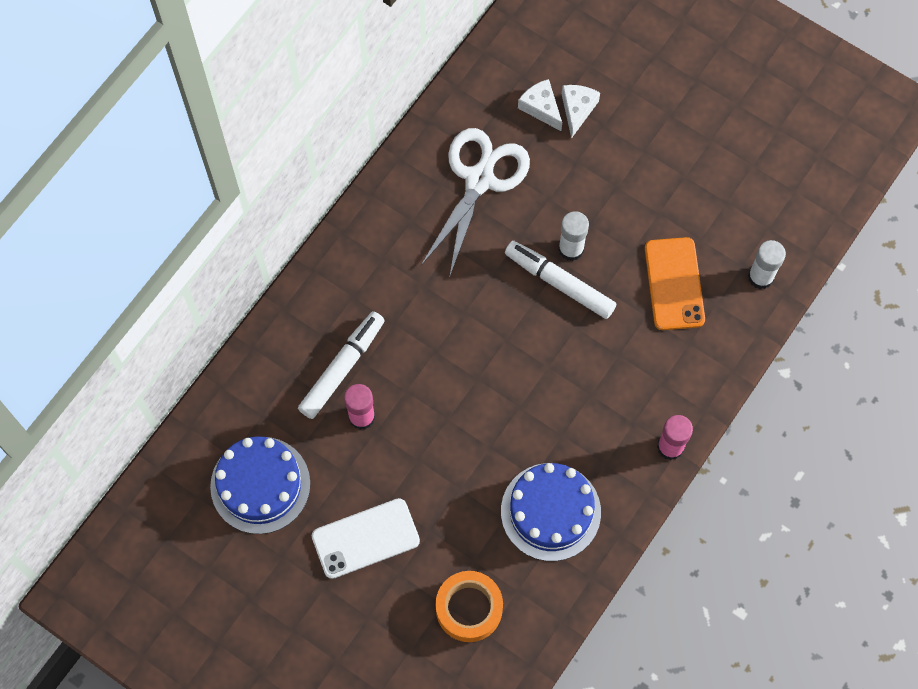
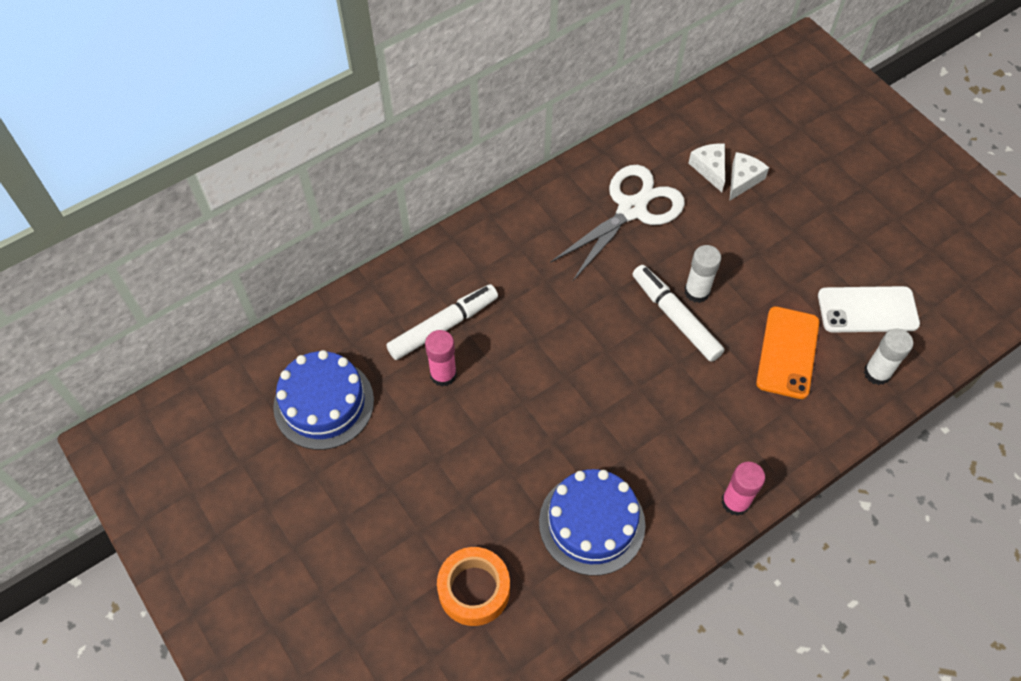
camera: 20 degrees right, 10 degrees down
(365, 538) = (400, 486): white phone -> white phone (867, 310)

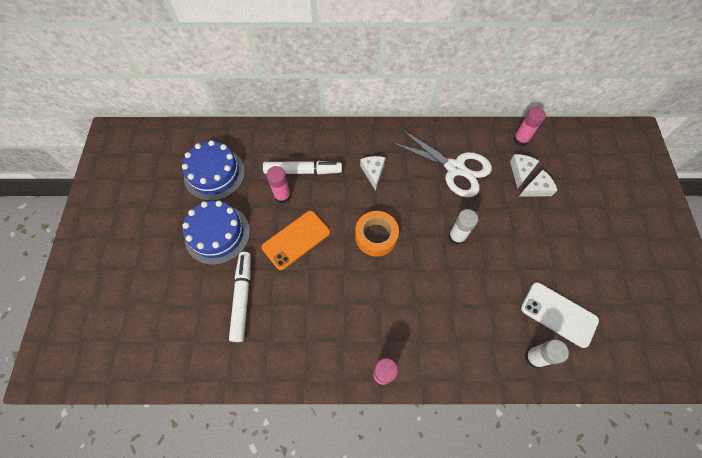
camera: 35 degrees right, 5 degrees up
(474, 590) = (204, 320): orange tape -> orange tape (376, 236)
(536, 274) = (373, 172): none -> white cheese
(592, 523) = (292, 328): blue cake -> blue cake (217, 234)
(631, 209) = (455, 168): white scissors -> white scissors turned 45 degrees clockwise
(675, 317) = (432, 243): white marker -> white marker (242, 297)
(681, 128) = (521, 139): none -> pink glue stick
(787, 352) = (485, 307): orange phone -> orange phone (296, 240)

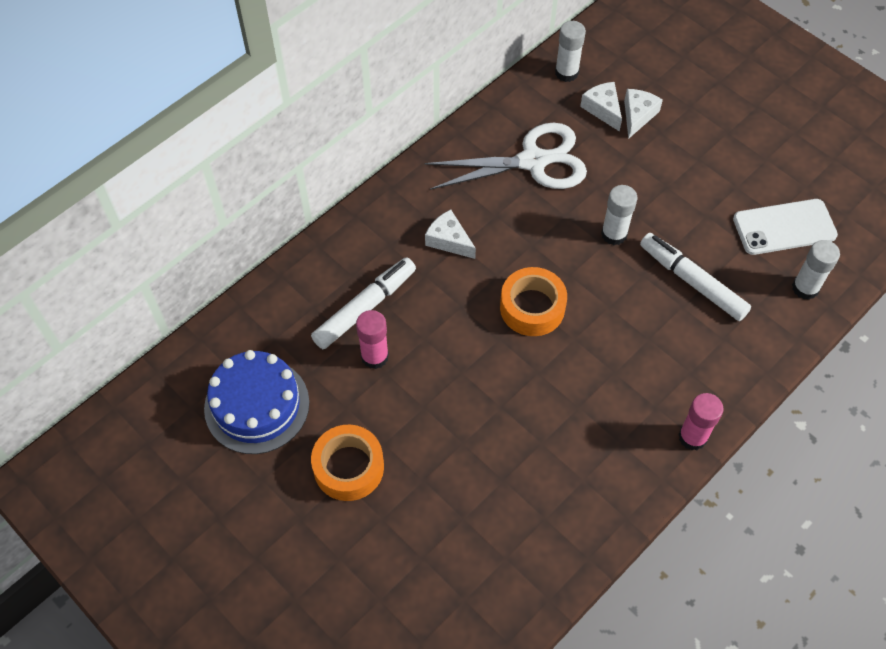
camera: 45 degrees left, 5 degrees down
(217, 234) = (348, 467): blue cake -> orange tape
(242, 297) = (463, 504): white marker -> white marker (692, 281)
(296, 240) = (449, 389): orange phone -> none
(521, 139) = (566, 73): pink glue stick -> white glue stick

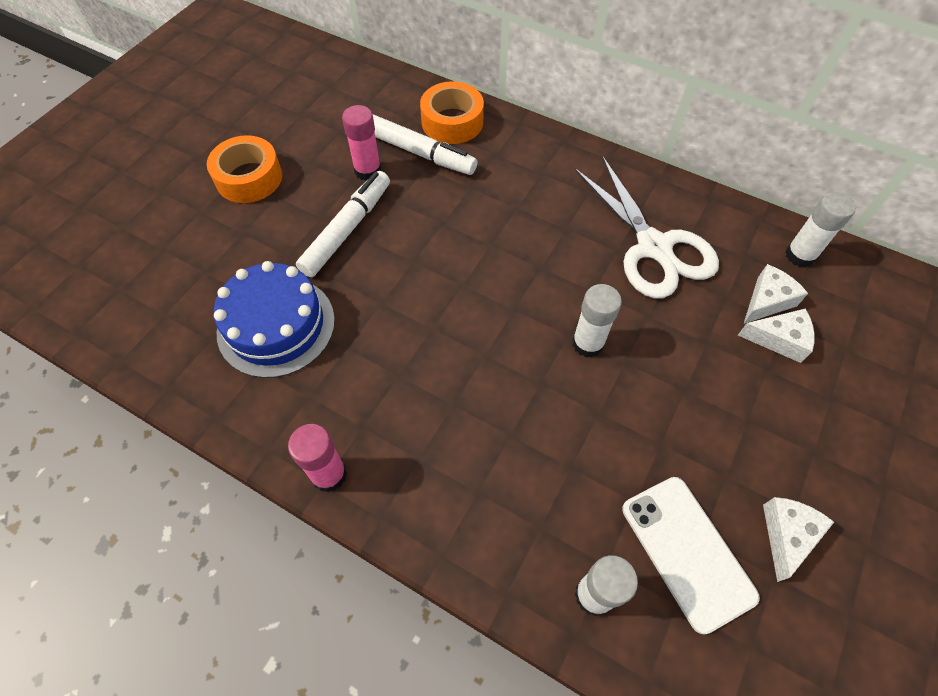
camera: 75 degrees right, 0 degrees up
(257, 405) = (301, 107): blue cake -> blue cake (276, 326)
(449, 240) = (519, 197): white cheese -> white cheese (787, 535)
(532, 307) = (460, 282): orange tape -> orange tape (452, 122)
(692, 281) = (551, 441): white marker -> white marker (347, 229)

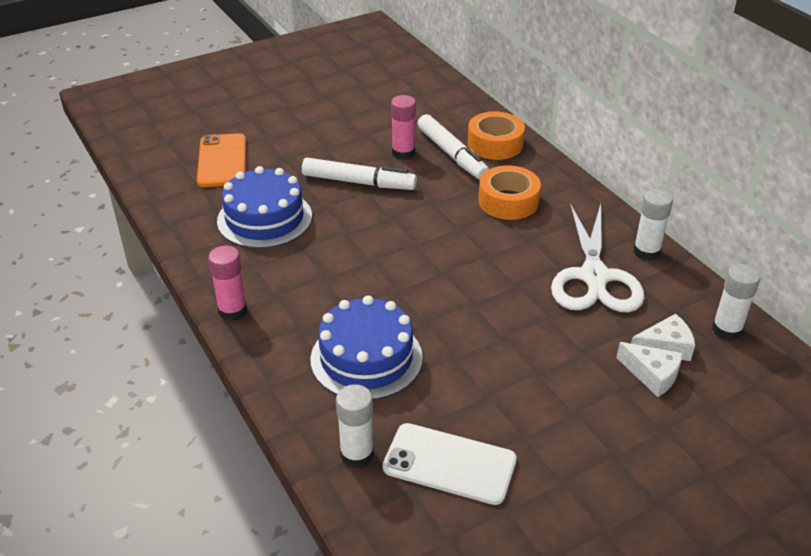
camera: 30 degrees right, 20 degrees down
(168, 266) = (222, 161): none -> orange phone
(249, 178) = (314, 130): orange tape -> orange tape (508, 201)
(347, 229) = (358, 182): white marker -> white marker turned 45 degrees clockwise
(516, 461) = (366, 358): none -> blue cake
(588, 343) = (483, 314): white glue stick -> white glue stick (646, 252)
(687, 551) = (449, 464): white phone -> white phone turned 75 degrees counterclockwise
(787, 535) = (541, 492): white cheese -> none

